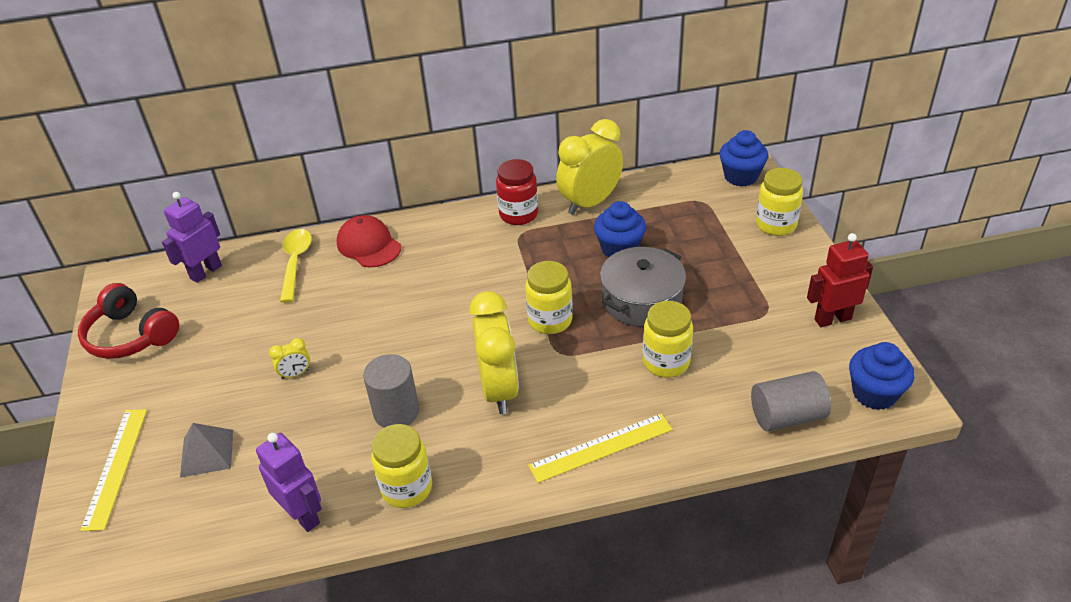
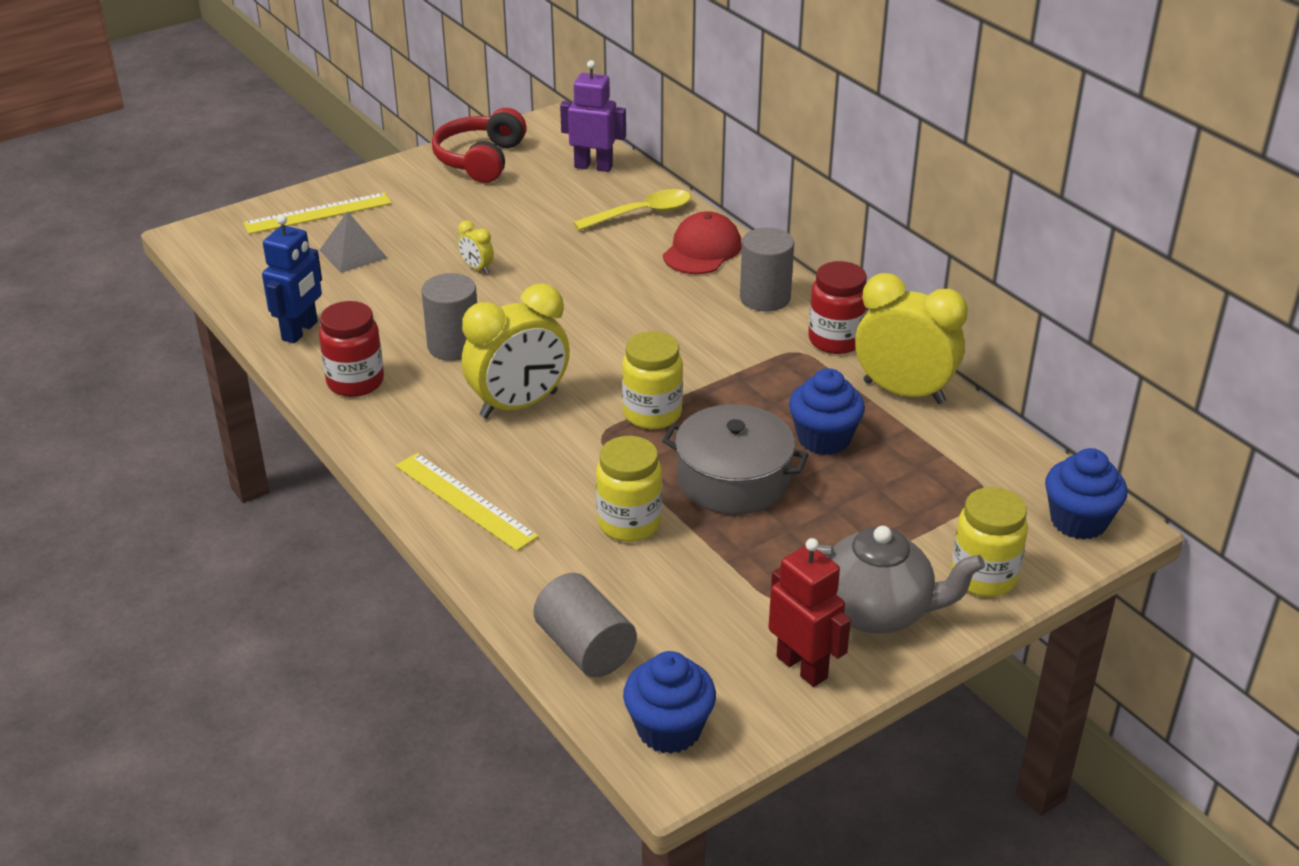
camera: 65 degrees right, 5 degrees down
(303, 515) = (300, 331): purple robot -> blue robot
(406, 488) = (355, 382): yellow jar -> red jar
(449, 232) = (765, 298): none -> grey cylinder
(792, 274) = (877, 611): none -> grey teapot

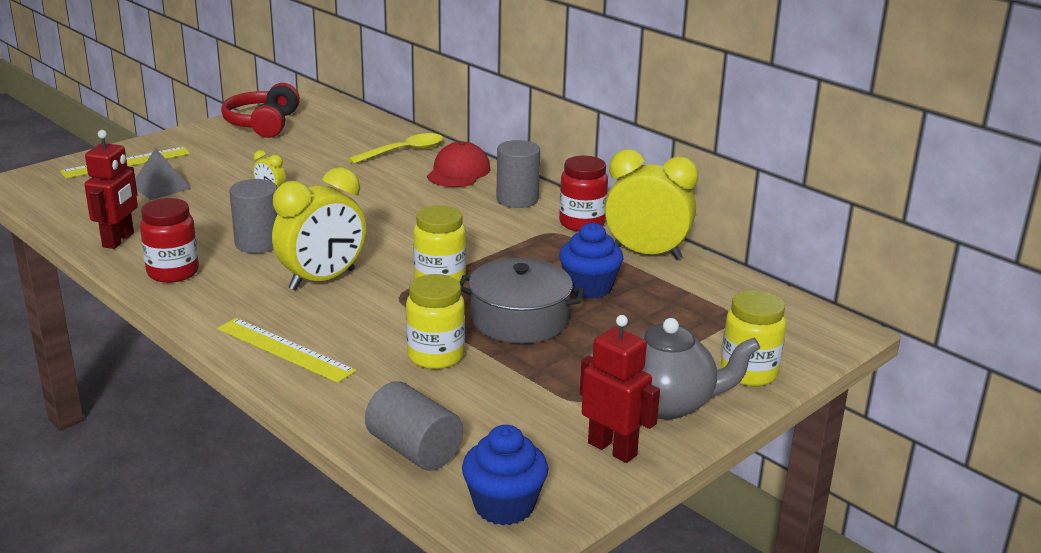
camera: 10 degrees left, 10 degrees down
(300, 331) = (119, 240): blue robot -> red robot
(593, 166) = (358, 124): purple robot -> none
(1078, 521) = (814, 329): blue cupcake -> none

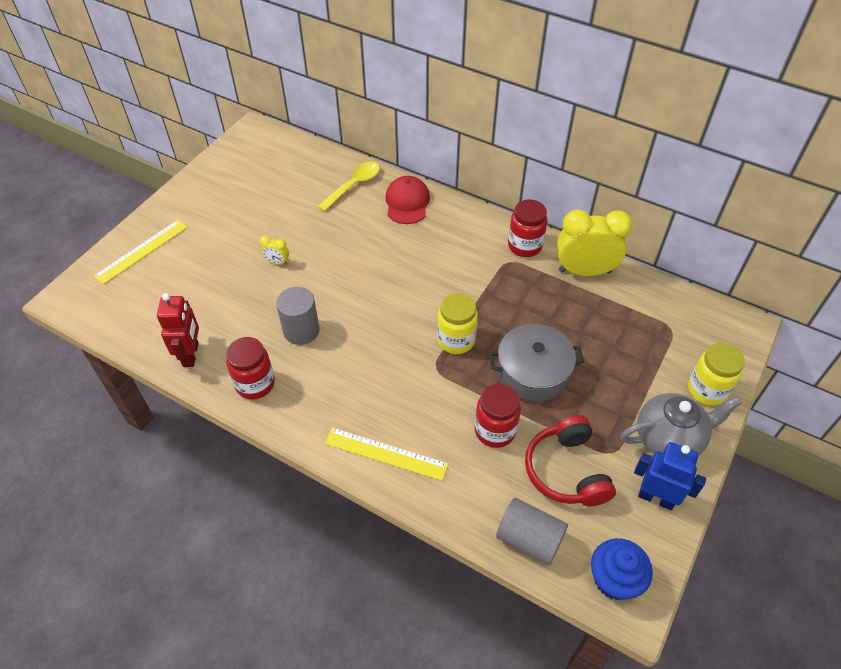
camera: 15 degrees left, 25 degrees up
(160, 187) = (187, 277): grey pyramid -> none
(263, 124) = (225, 173): red headphones -> red headphones (566, 471)
(322, 280) = (371, 363): yellow clock -> none
(435, 356) = (495, 430): yellow jar -> red jar
(517, 199) = (466, 227): grey cylinder -> none
(589, 288) = (563, 322): blue cupcake -> none
(612, 449) = (656, 498): red robot -> blue robot

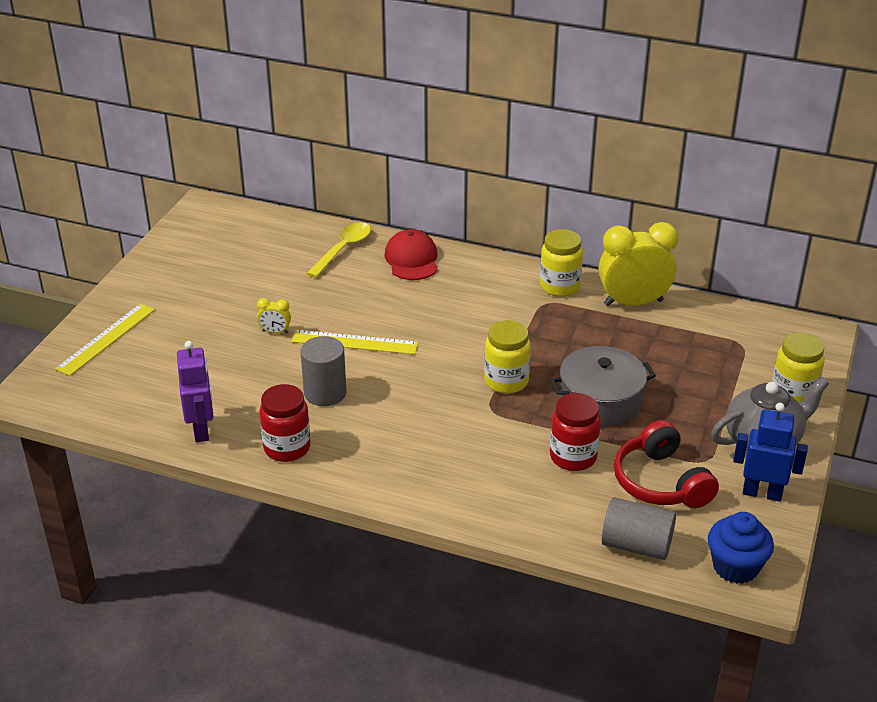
camera: 10 degrees left, 15 degrees down
(191, 354) = (201, 430): red robot -> purple robot
(386, 453) = (457, 492): yellow ruler -> yellow ruler (354, 342)
(524, 246) = (559, 286): red jar -> yellow jar

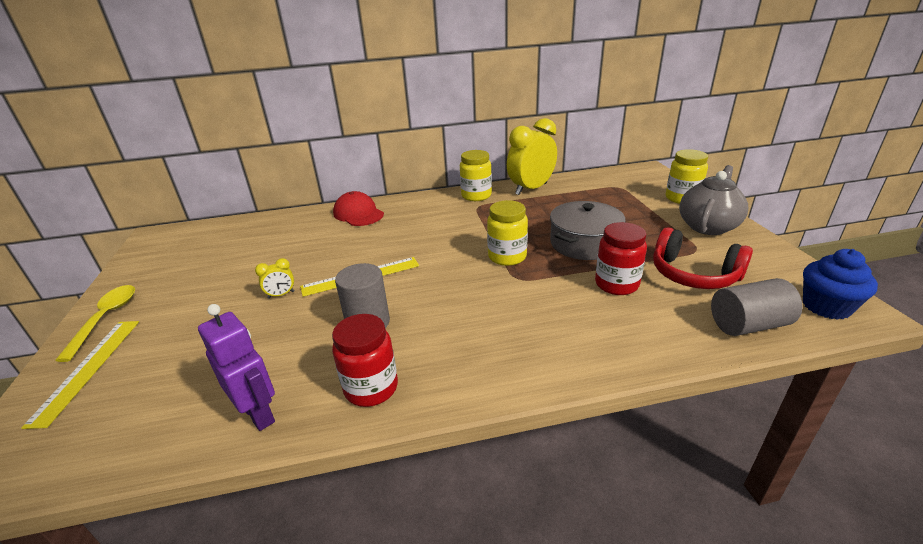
camera: 30 degrees left, 5 degrees down
(343, 249) = (299, 224): yellow spoon -> yellow spoon (105, 319)
(762, 493) = (757, 253): blue robot -> none

